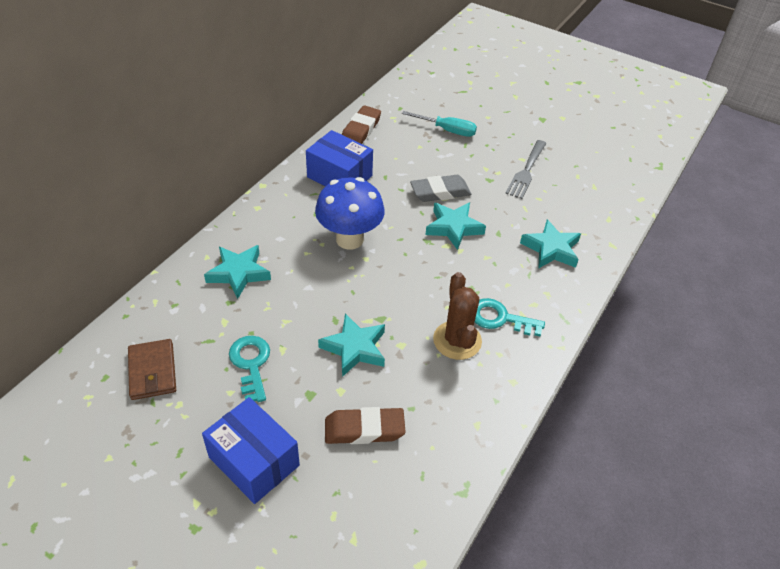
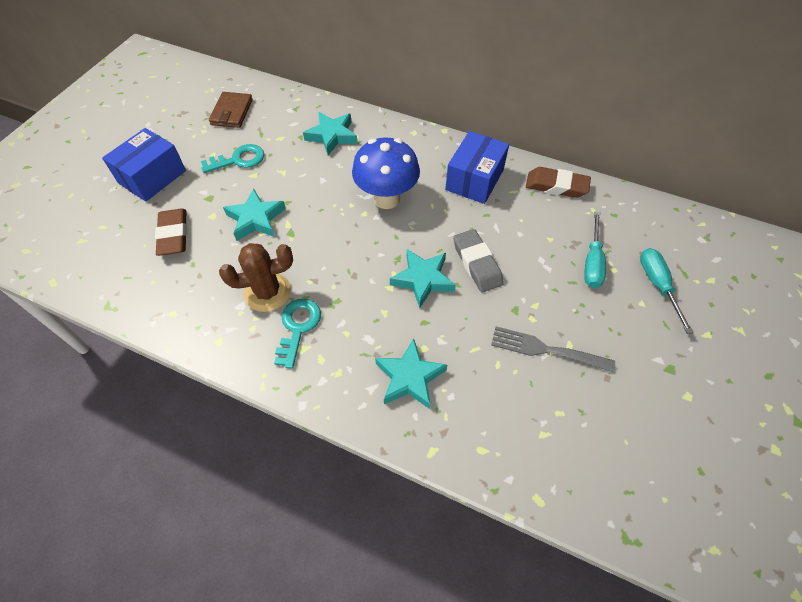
camera: 85 degrees right, 10 degrees up
(152, 371) = (232, 112): brown wallet -> brown wallet turned 60 degrees counterclockwise
(472, 106) = (657, 285): none -> turquoise screwdriver

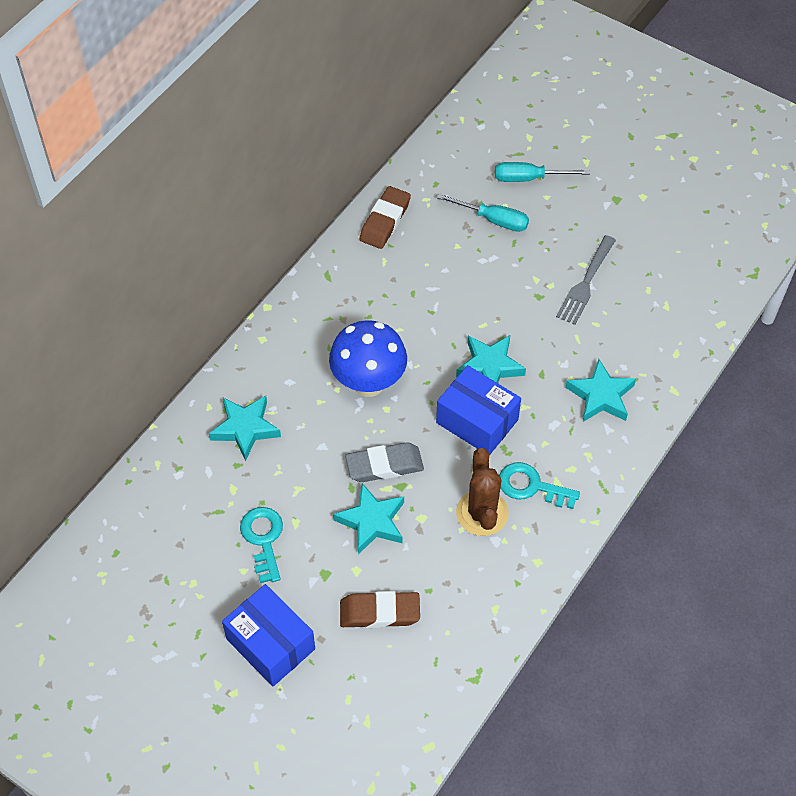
camera: 80 degrees left, 0 degrees up
(232, 112) = (163, 546): brown wallet -> none
(474, 180) = (358, 293): blue box -> blue box (477, 421)
(477, 263) = (477, 315): grey eraser -> grey eraser (384, 465)

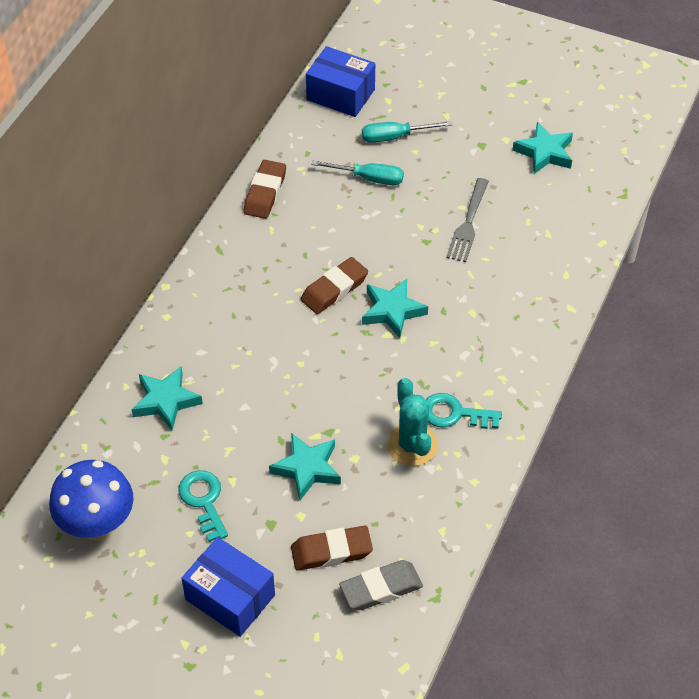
camera: 10 degrees left, 5 degrees down
(369, 383) = (278, 342): blue mushroom -> blue mushroom (98, 526)
(384, 465) = (309, 415): grey eraser -> grey eraser (381, 588)
(435, 335) = (334, 289): none -> brown eraser
(477, 421) = (390, 362): blue box -> blue box (340, 95)
(482, 513) = (412, 445): brown cactus -> turquoise cactus
(600, 396) = (503, 322): turquoise star -> turquoise star (544, 152)

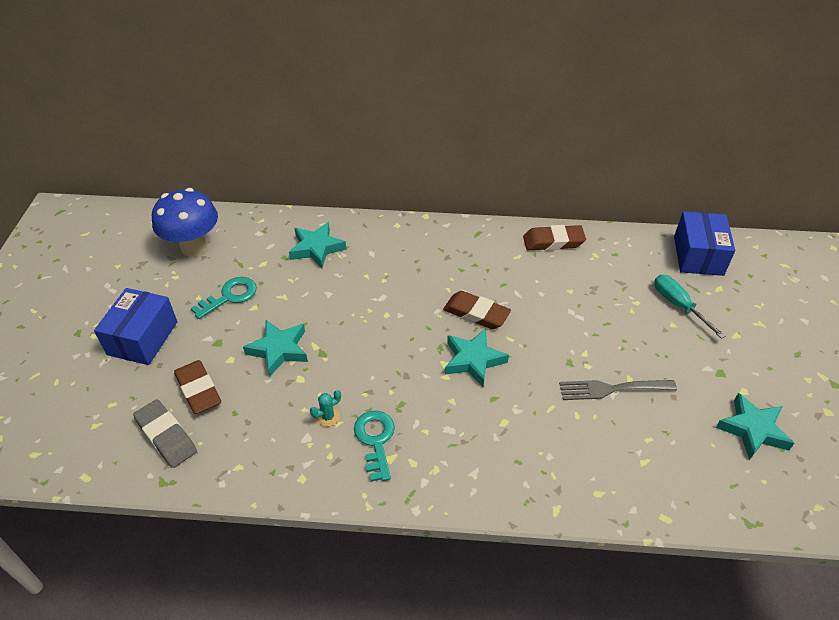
camera: 70 degrees right, 5 degrees down
(369, 178) = (616, 301): turquoise screwdriver -> none
(412, 445) = (328, 417): turquoise cactus -> turquoise cactus, size x0.48

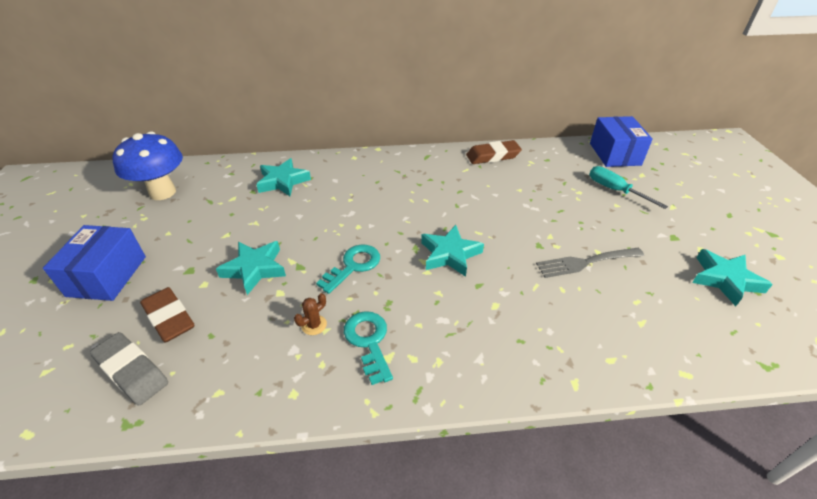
camera: 10 degrees left, 5 degrees down
(230, 296) = (201, 228): turquoise key -> turquoise key (353, 266)
(328, 417) = (314, 325): turquoise cactus -> brown cactus
(476, 313) = (442, 216): brown eraser -> none

